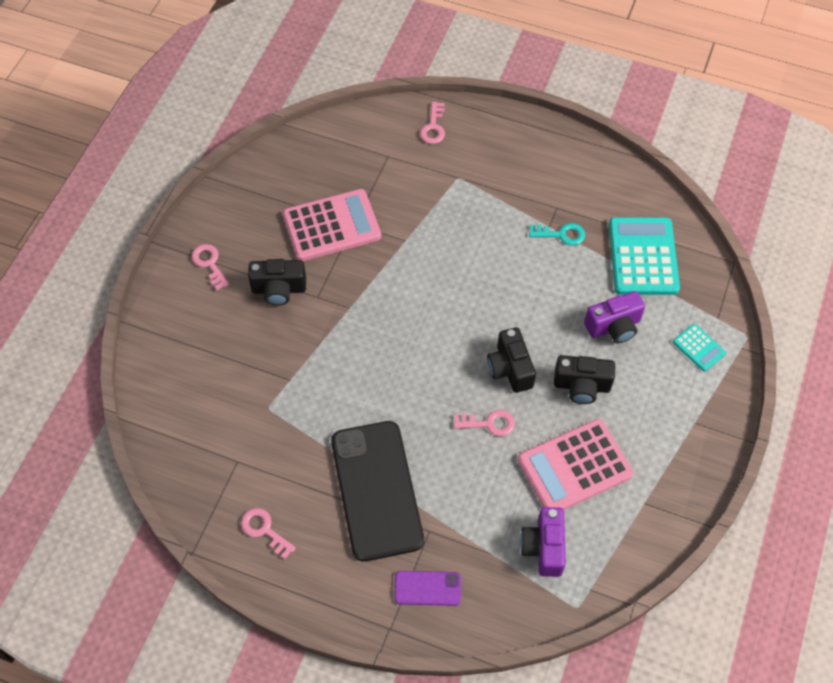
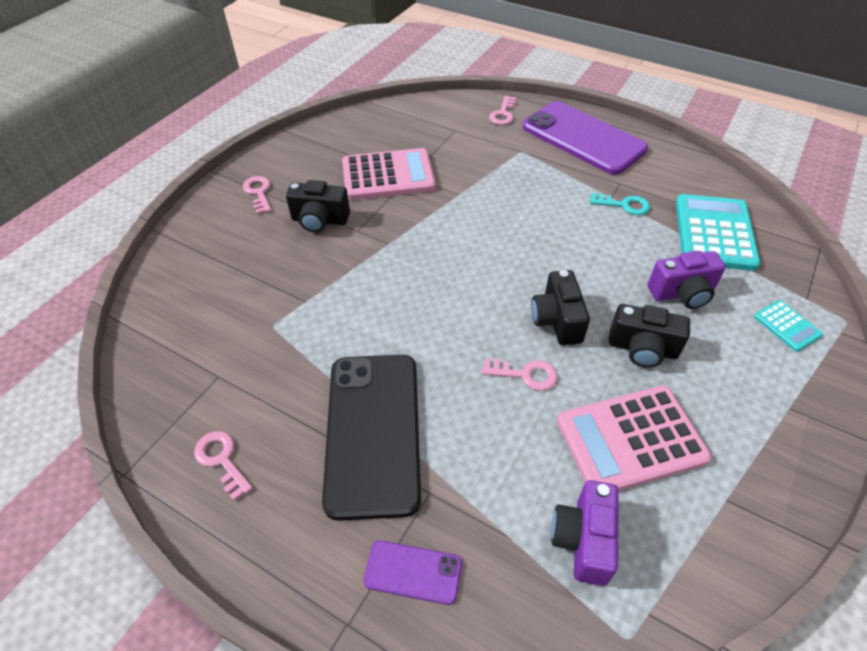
camera: 10 degrees right, 10 degrees down
(517, 152) = (583, 138): none -> purple phone

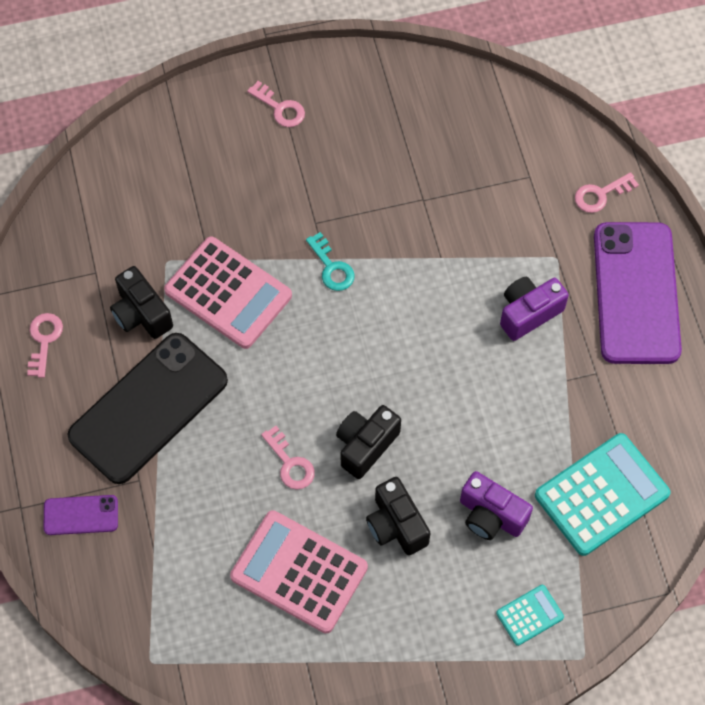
camera: 45 degrees right, 15 degrees up
(258, 192) = (280, 108): pink key -> pink key turned 105 degrees clockwise
(320, 220) = (297, 185): black camera -> black camera (141, 314)
(388, 175) = (405, 182): pink calculator -> pink calculator (228, 293)
(413, 572) = (81, 515): purple phone -> purple phone turned 60 degrees counterclockwise
(583, 539) = (192, 594): purple camera -> purple camera (528, 313)
(624, 205) = (565, 398): turquoise key -> turquoise key (332, 267)
(787, 326) = (529, 615): turquoise calculator -> turquoise calculator turned 135 degrees counterclockwise

